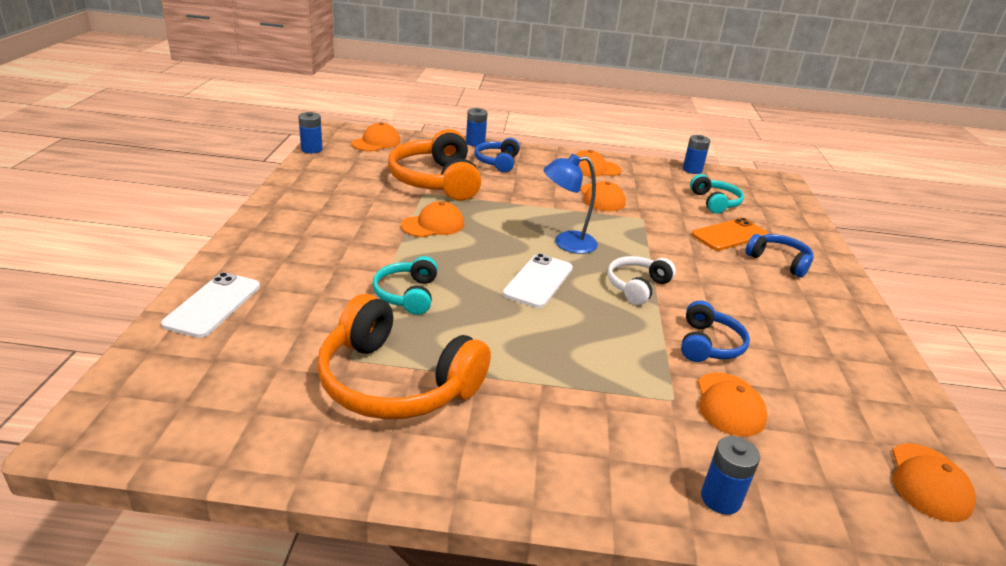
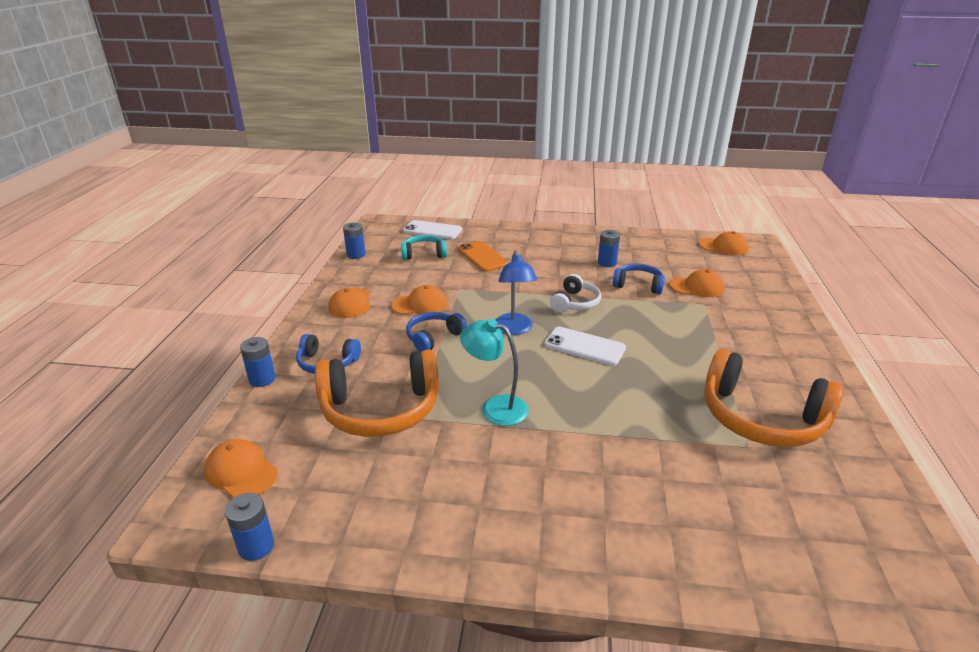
camera: 85 degrees left, 0 degrees up
(213, 305) = (720, 563): white phone -> white phone (432, 230)
(395, 382) = (761, 418): orange headphones -> orange headphones turned 90 degrees clockwise
(407, 294) = (636, 419): turquoise headphones -> none
(433, 225) = (495, 407): orange cap -> turquoise lamp
(637, 286) = (575, 303): white headphones -> white headphones turned 105 degrees counterclockwise
(720, 498) = (778, 301): blue battery -> blue battery (607, 263)
(779, 261) = (518, 245): blue headphones -> blue headphones (433, 337)

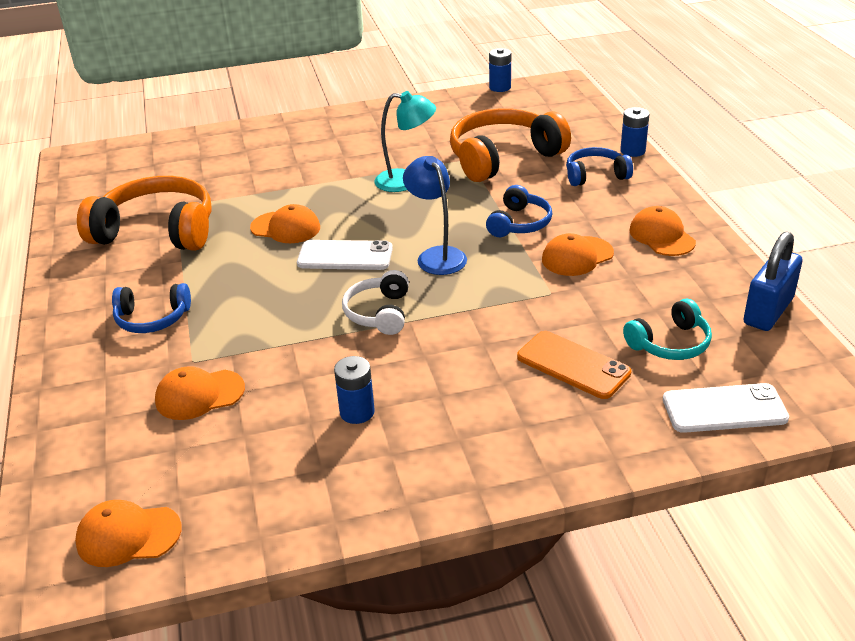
camera: 160 degrees right, 5 degrees up
(241, 472) = (557, 106): orange cap -> orange cap (286, 228)
(356, 255) = (768, 311): blue battery -> blue padlock
(638, 285) = (294, 373): blue headphones -> blue headphones (152, 319)

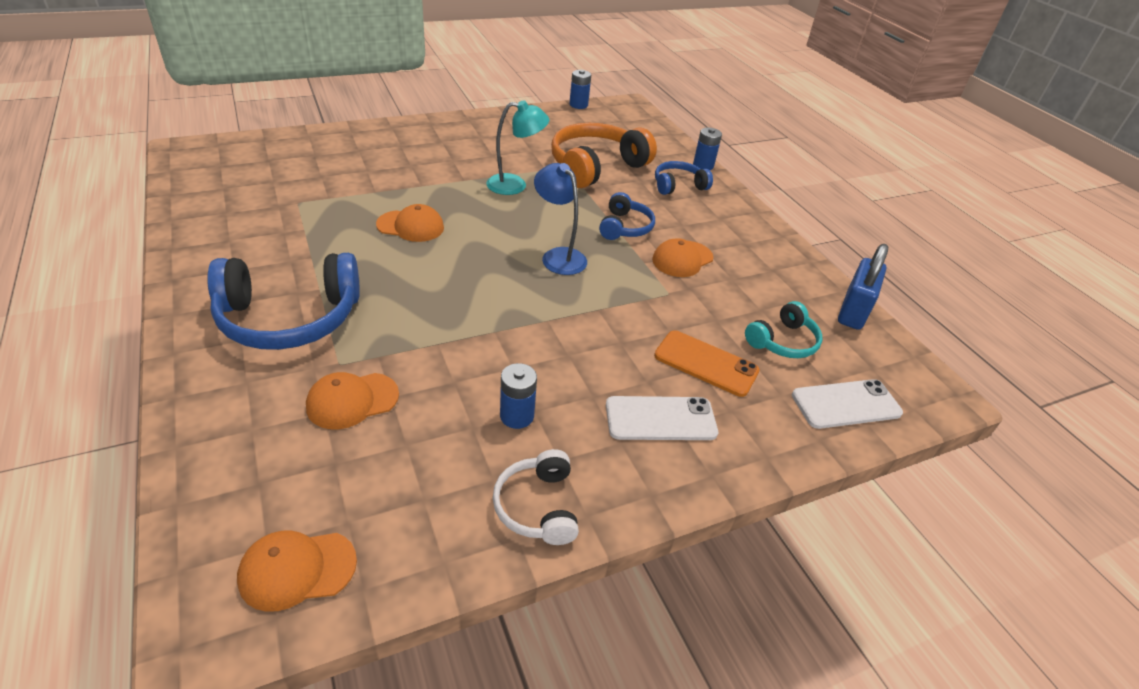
camera: 15 degrees left, 5 degrees up
(152, 319) = (289, 318): blue headphones -> blue headphones, size x1.84
(157, 231) = (282, 226): orange headphones -> none
(345, 256) = (473, 255): white phone -> white phone (660, 419)
(379, 313) = (517, 312): white headphones -> white headphones (537, 506)
(661, 236) = (747, 241): orange cap -> none

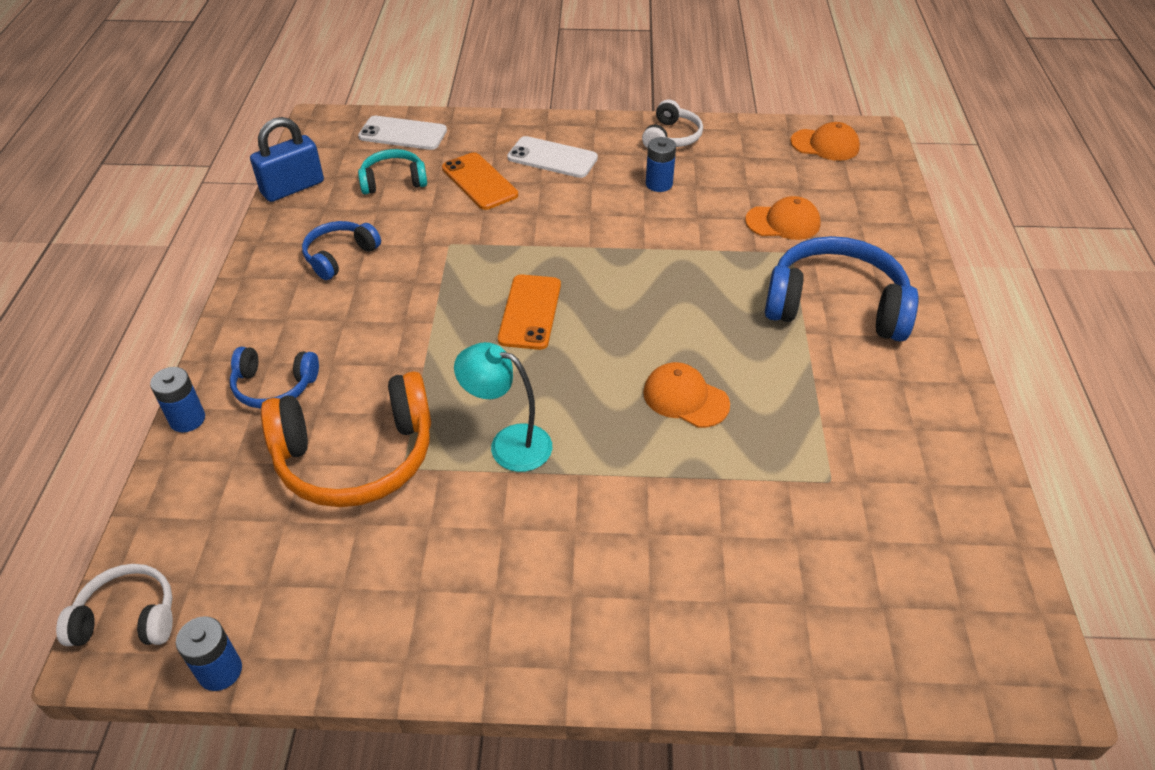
camera: 150 degrees left, 5 degrees up
(558, 256) = (530, 312): blue lamp -> orange phone
(625, 227) = (418, 333): blue headphones -> blue headphones (339, 256)
(633, 110) = (128, 617): none -> white headphones
(682, 259) = (395, 276): orange cap -> none

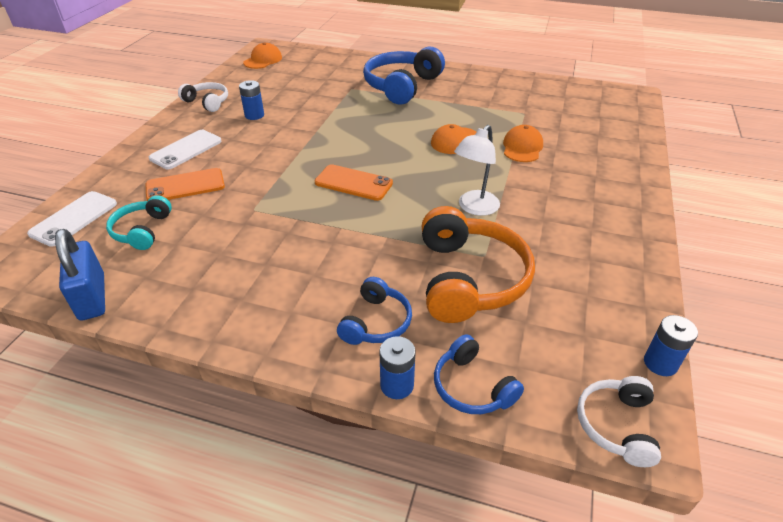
camera: 75 degrees left, 5 degrees down
(339, 256) = (226, 271): blue headphones -> blue headphones (472, 387)
(508, 444) = (474, 208): turquoise lamp -> white lamp
(783, 222) = (323, 85): orange cap -> orange cap (522, 147)

